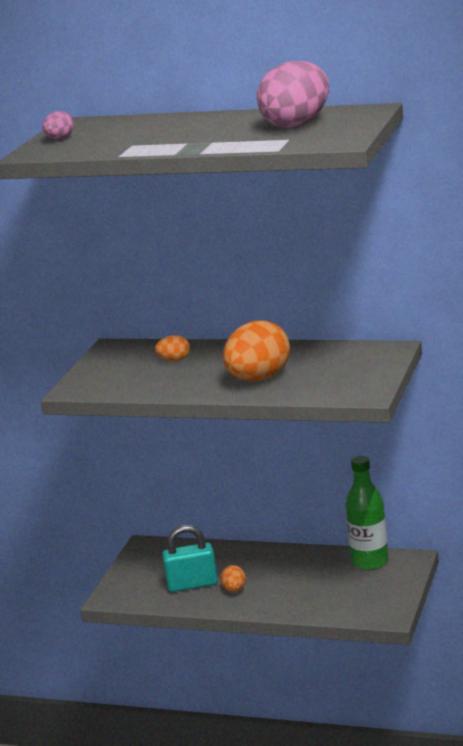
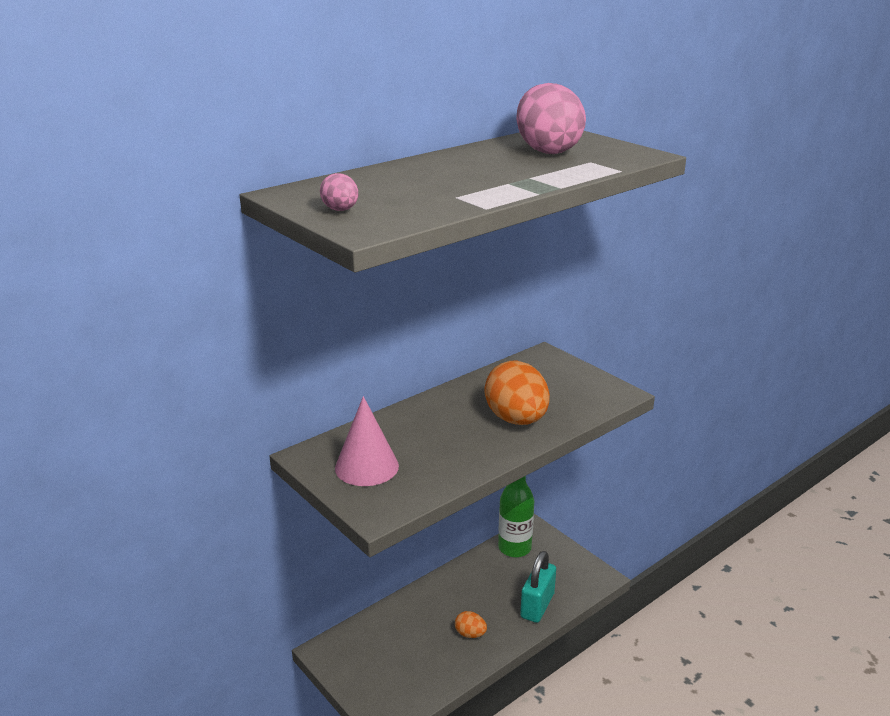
camera: 60 degrees left, 5 degrees up
(122, 365) = (366, 467): none -> pink cone
(174, 360) = (404, 438): orange egg -> none
(192, 584) = (430, 654): turquoise padlock -> turquoise padlock (537, 606)

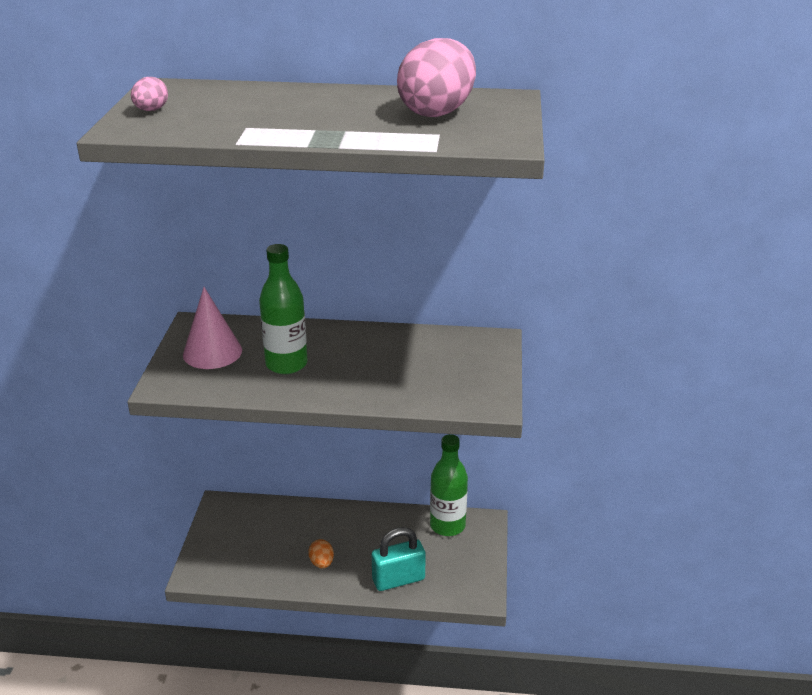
camera: 45 degrees right, 5 degrees up
(442, 443) = (286, 364): none -> green bottle
(516, 419) = (369, 378): orange egg -> none

